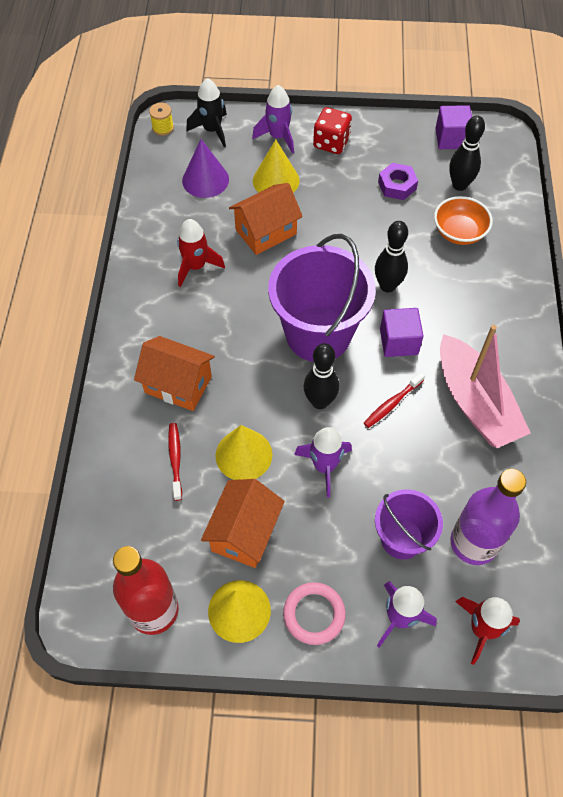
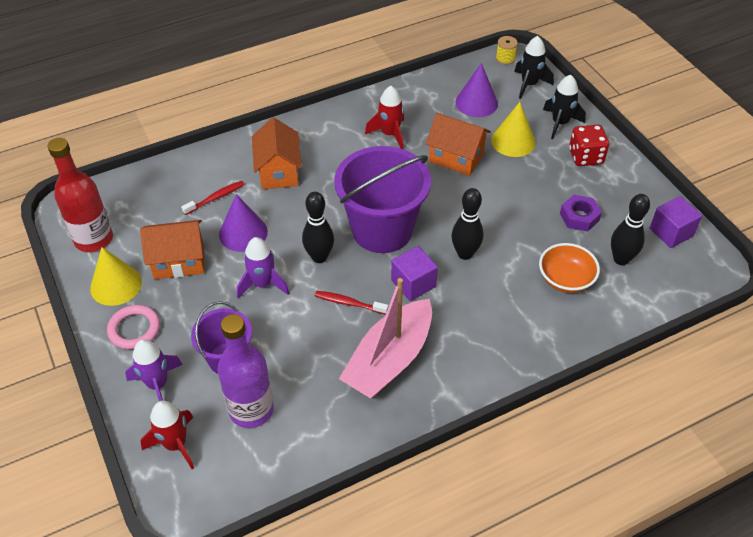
camera: 60 degrees right, 10 degrees down
(244, 455) = (243, 233): yellow cone -> purple cone
(278, 137) = (560, 123): purple rocket -> black rocket

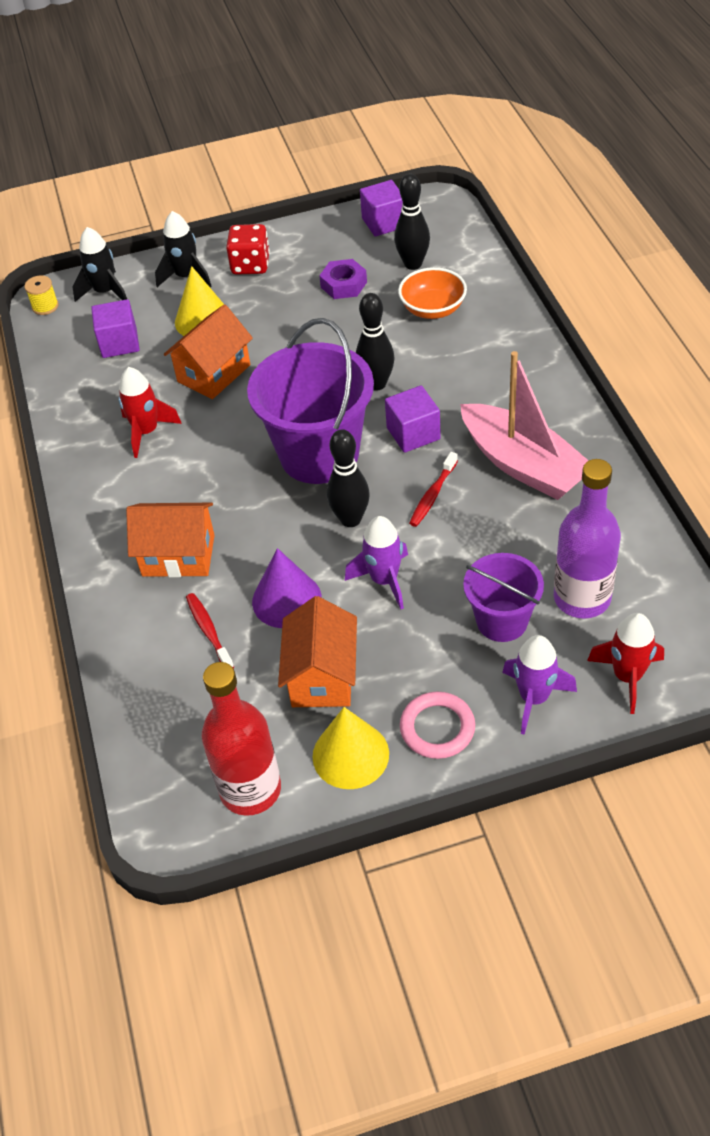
camera: 75 degrees left, 0 degrees up
(476, 103) = (119, 343): purple cone -> purple cube

